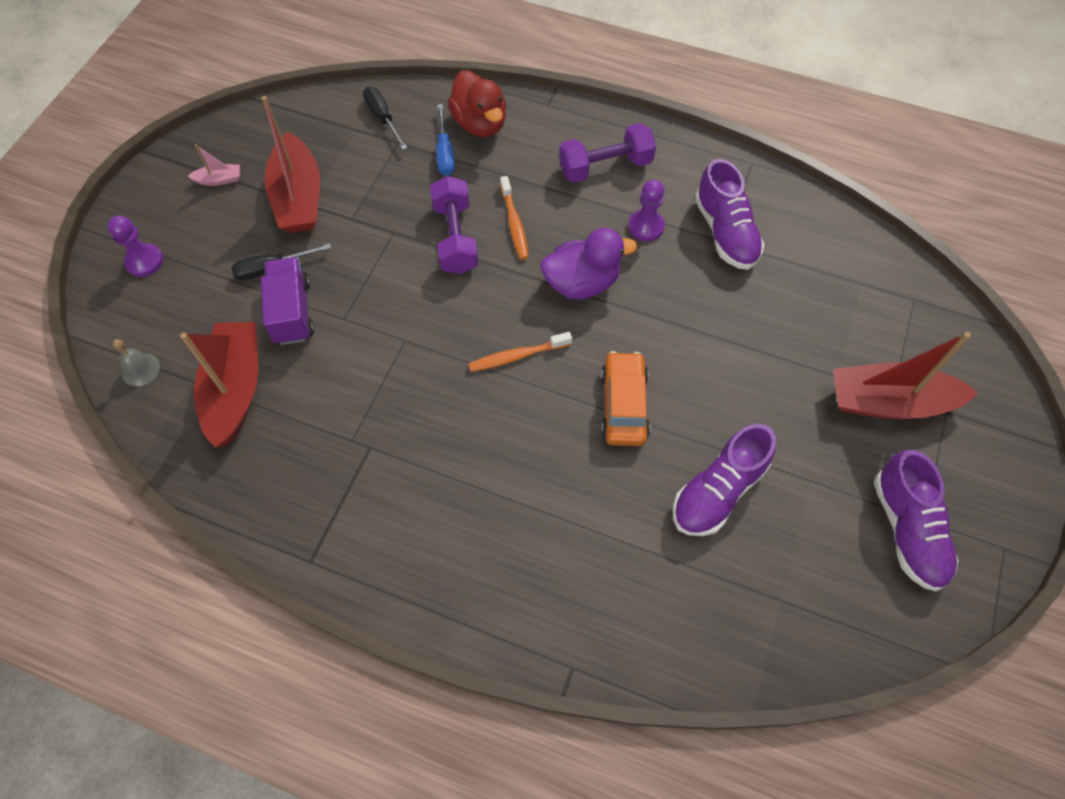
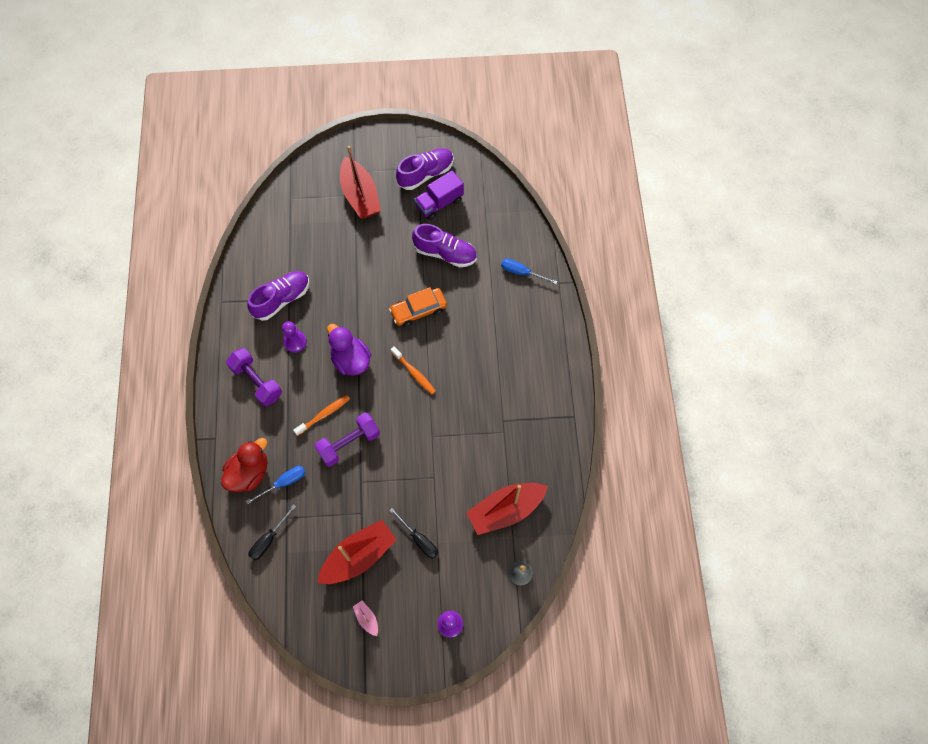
camera: 115 degrees left, 5 degrees up
(292, 312) = (443, 509): purple truck -> purple truck (439, 203)
(624, 607) = (521, 272): none -> blue screwdriver

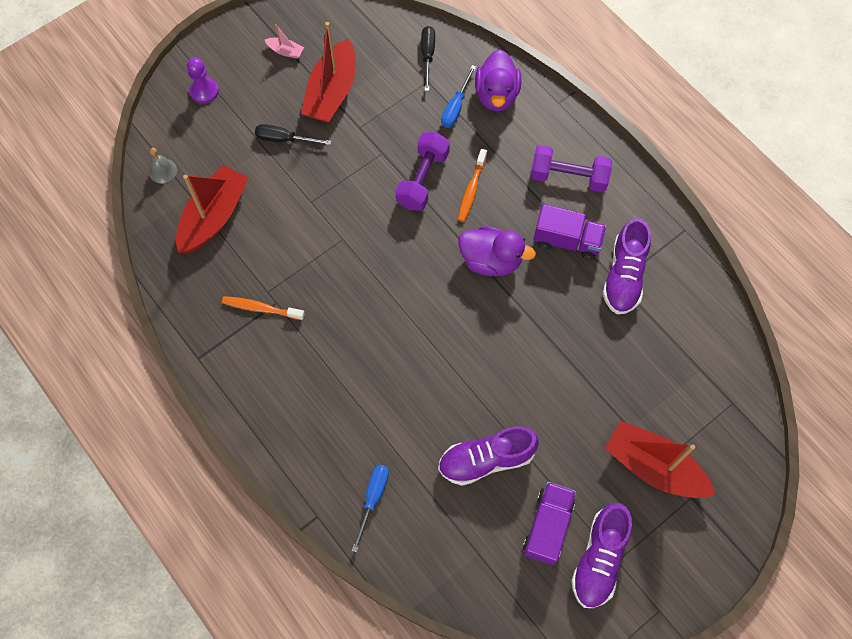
camera: 145 degrees right, 0 degrees up
(249, 473) = (496, 95): red duck -> purple duck
(295, 342) = (567, 241): purple pawn -> purple truck
(414, 373) = (411, 291): orange toothbrush -> orange toothbrush (261, 308)
(418, 310) = (462, 365): orange car -> none
(521, 272) = (373, 498): blue screwdriver -> blue screwdriver turned 60 degrees counterclockwise

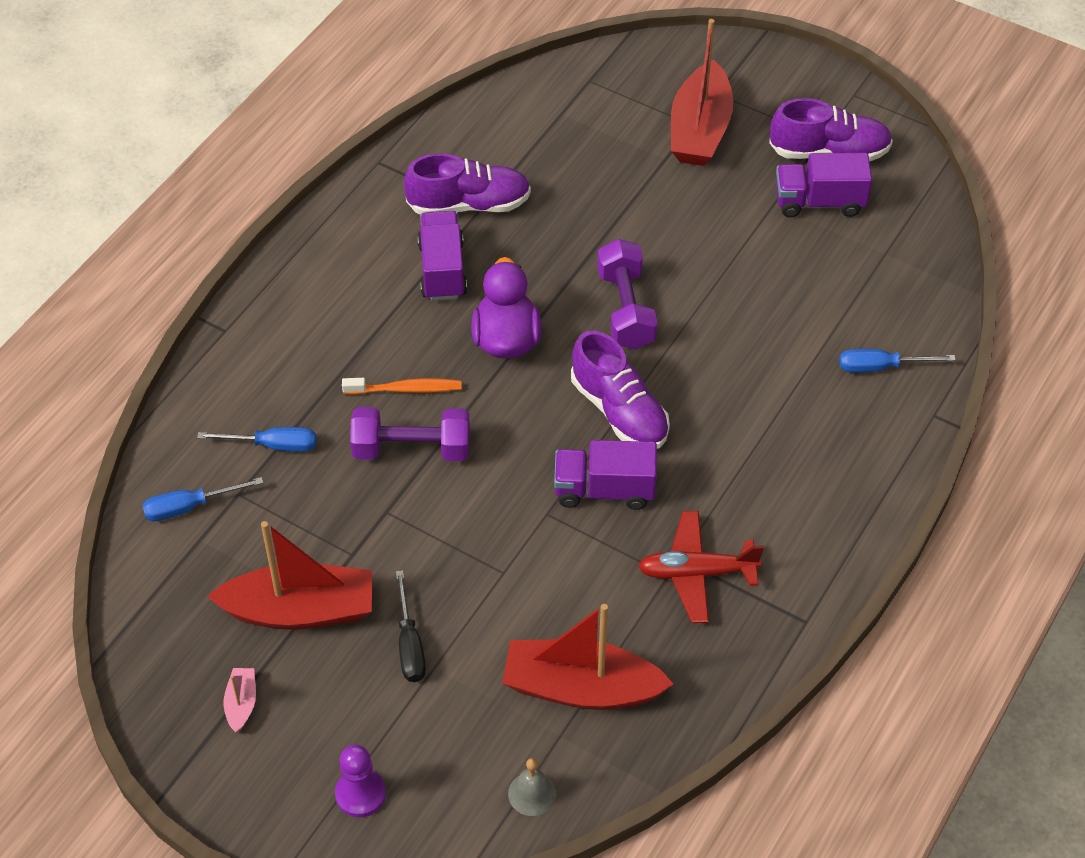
camera: 110 degrees left, 15 degrees down
(261, 308) = (696, 573): orange toothbrush -> red plane
(345, 278) = (604, 490): none -> purple truck
(428, 55) = (189, 507): black screwdriver -> blue screwdriver
(486, 460) = (773, 275): purple shoe -> purple shoe (619, 411)
(496, 95) = (235, 403): purple duck -> none
(568, 177) = (344, 291): purple dumbbell -> purple dumbbell (625, 309)

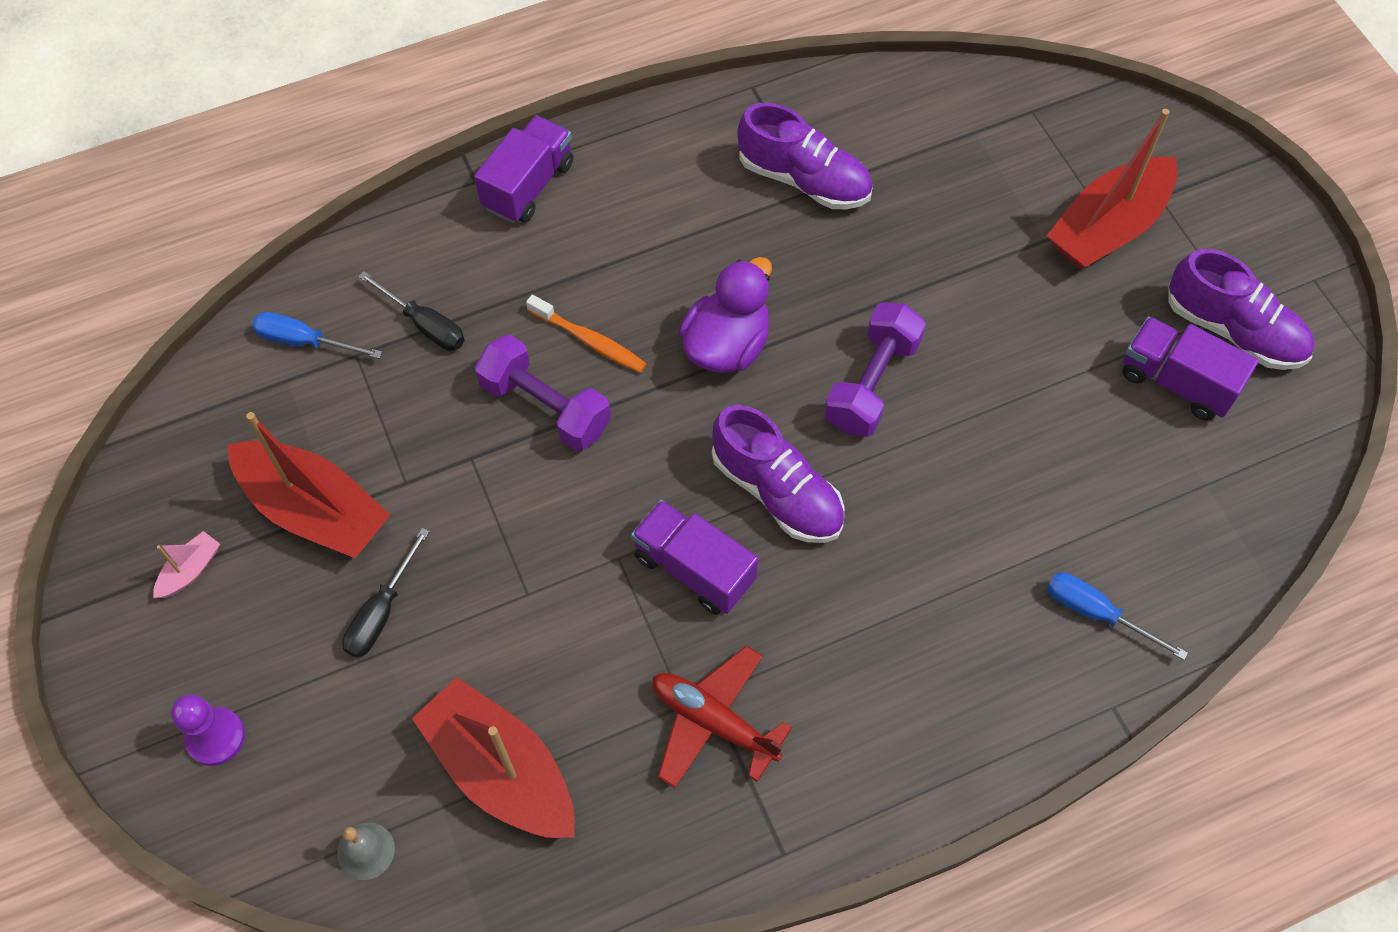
camera: 35 degrees right, 10 degrees up
(273, 445) = (425, 324): blue screwdriver -> black screwdriver
(442, 270) = (723, 235): purple truck -> purple truck (528, 185)
(619, 411) = (777, 492): purple shoe -> purple shoe turned 45 degrees counterclockwise

